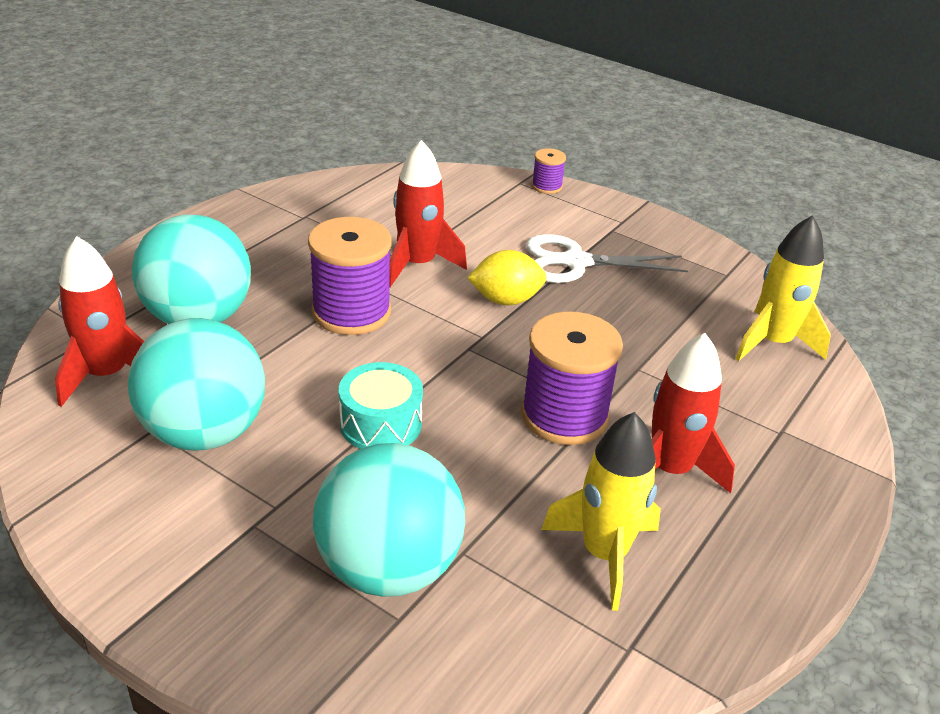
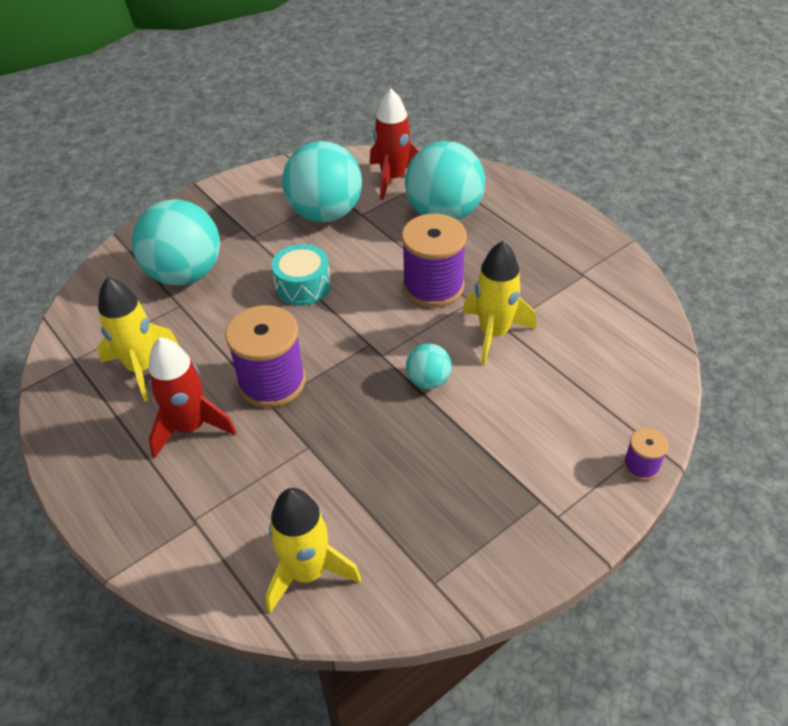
camera: 110 degrees right, 10 degrees up
(418, 265) = (494, 334): red rocket -> yellow rocket
(505, 300) = (428, 381): yellow lemon -> turquoise ball
(575, 262) = (480, 448): white scissors -> none

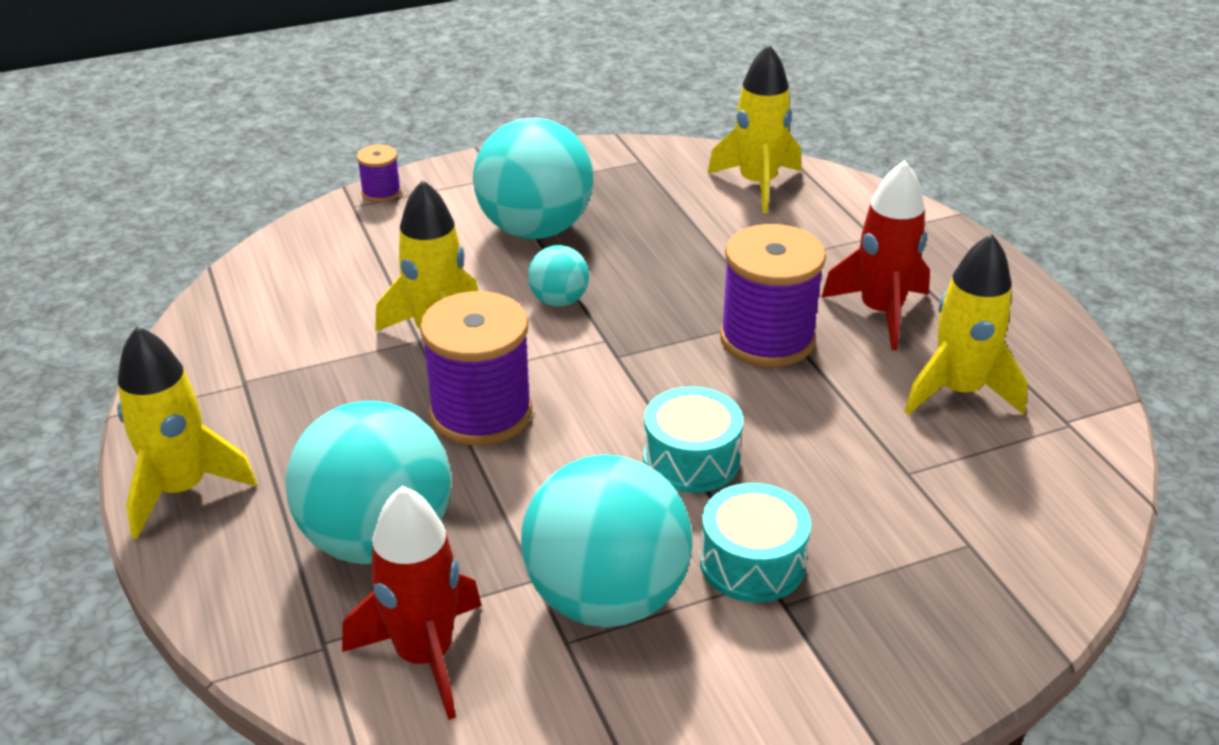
camera: 165 degrees left, 10 degrees down
(185, 274) = (901, 527): turquoise ball -> turquoise ball (535, 229)
(260, 242) = (752, 562): none -> turquoise drum
(556, 214) = (182, 490): none -> yellow rocket

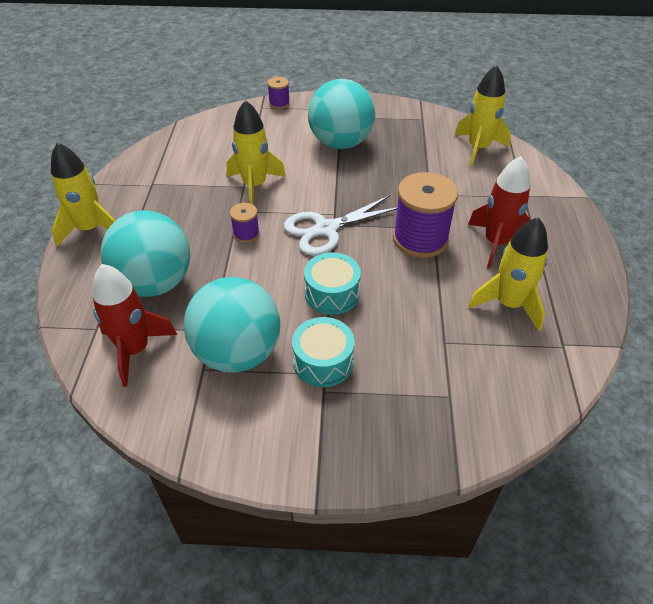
camera: 25 degrees right, 10 degrees up
(481, 413) = (246, 234): purple spool -> purple spool, size x0.48
(559, 301) = (325, 185): turquoise ball -> none
(609, 367) = (326, 229): none -> white scissors

